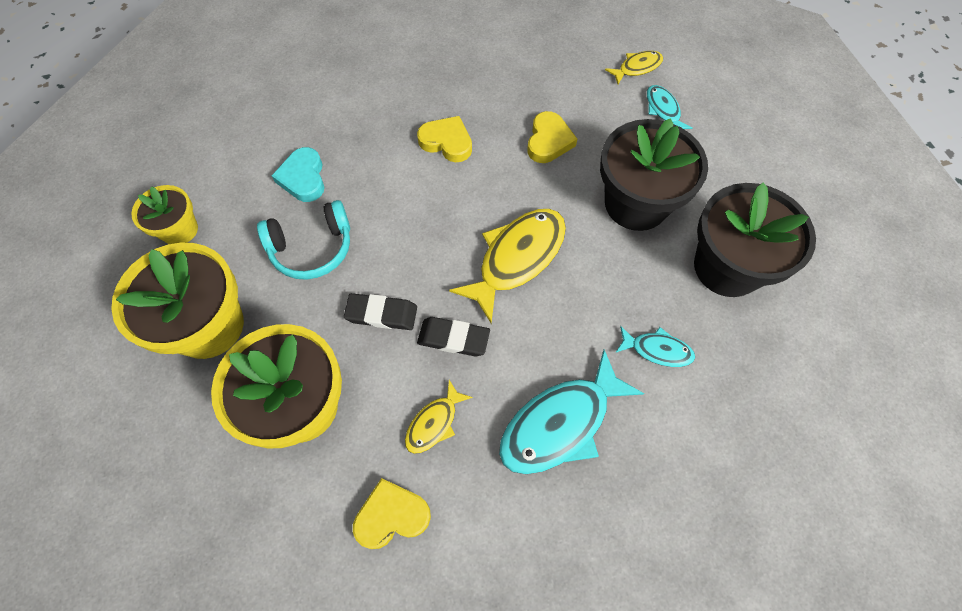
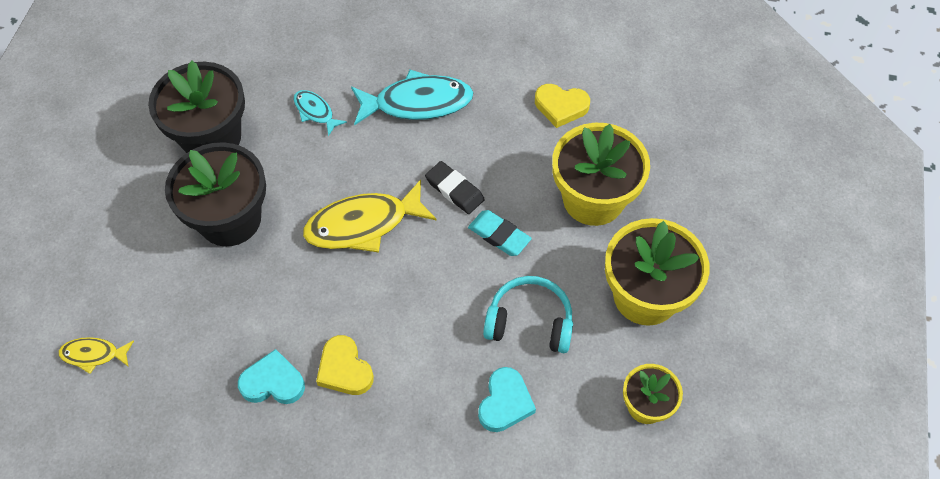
camera: 150 degrees left, 5 degrees down
(381, 314) = (499, 235): black eraser -> turquoise eraser
(434, 423) = (503, 143): yellow fish -> none
(494, 110) = (273, 382): none -> turquoise heart
(548, 141) = (250, 318): yellow heart -> none
(663, 110) = (119, 293): turquoise fish -> none

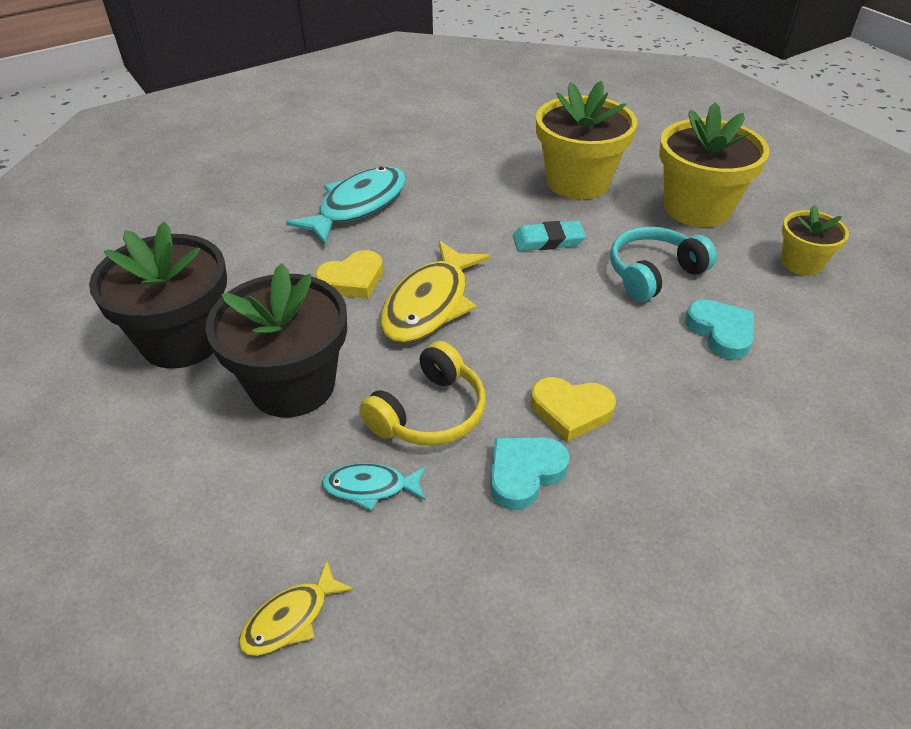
camera: 45 degrees left, 15 degrees down
(273, 301) = (429, 413): none -> yellow headphones
(315, 112) = (270, 261): turquoise fish -> turquoise fish (370, 487)
(454, 190) = (471, 236): black eraser -> none
(561, 107) = (474, 149): yellow heart -> yellow heart (352, 280)

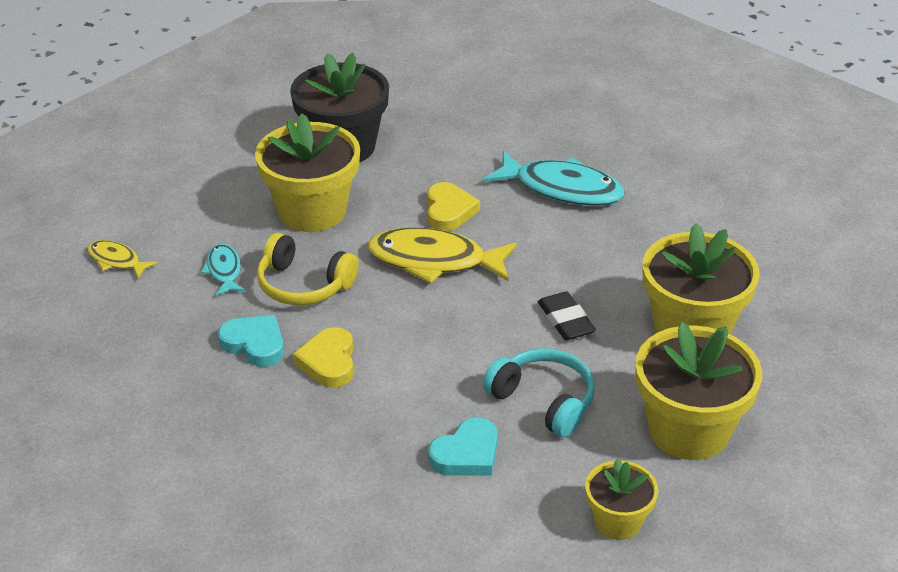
camera: 75 degrees right, 5 degrees down
(292, 385) = (312, 211): black flower pot -> yellow flower pot
(352, 280) = (449, 211): yellow heart -> yellow heart turned 135 degrees counterclockwise
(548, 240) = (565, 320): turquoise eraser -> black eraser

